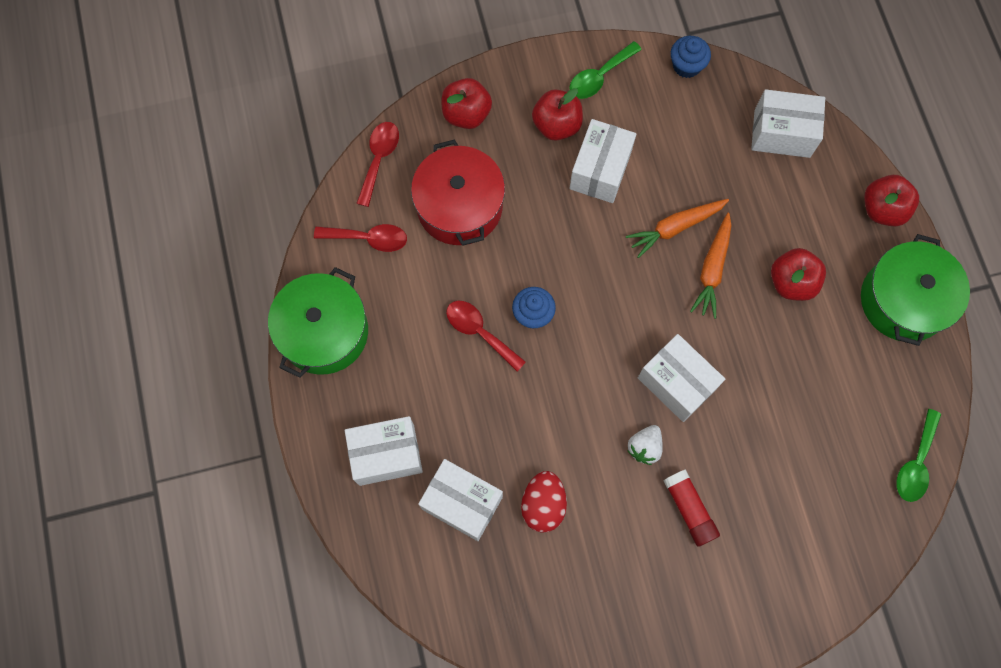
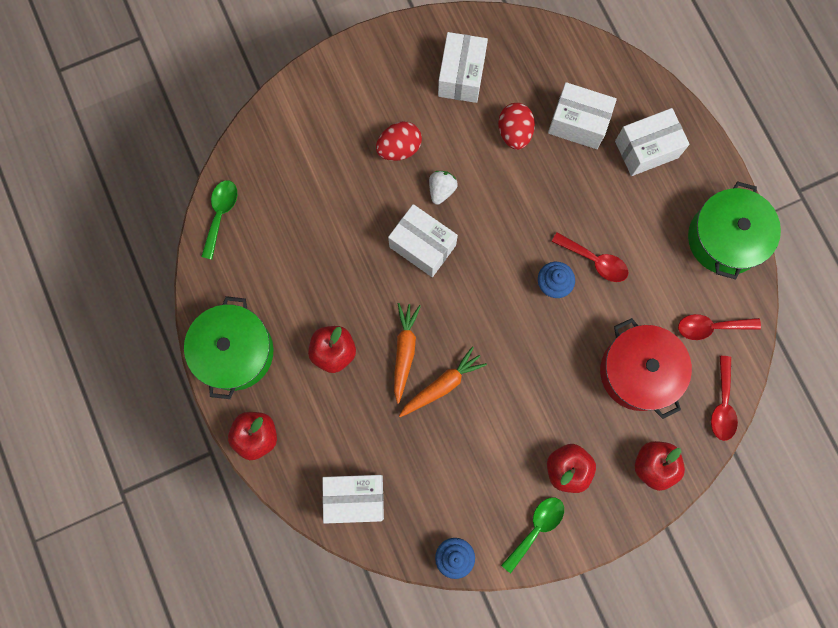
camera: 170 degrees right, 5 degrees up
(600, 170) = (518, 429): white box -> white box (461, 76)
(689, 509) = (399, 148): red glue stick -> red egg

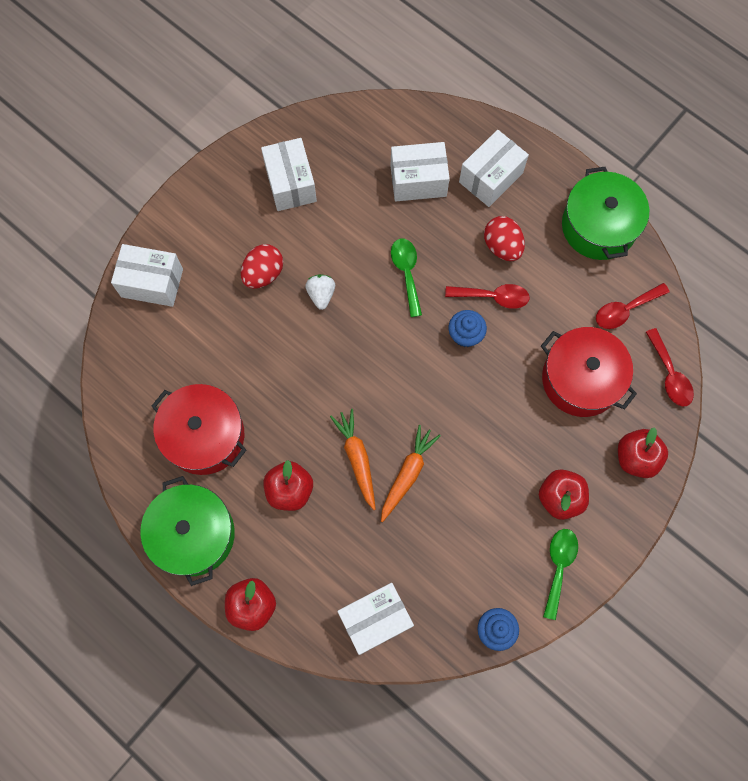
camera: 25 degrees left, 5 degrees down
(220, 214) = (119, 409): green spoon -> green spoon (406, 272)
(282, 270) = (204, 435): none -> red pot
(422, 246) = (328, 353): white box -> white box (152, 283)
(514, 133) = (364, 214): red egg -> red egg (502, 246)

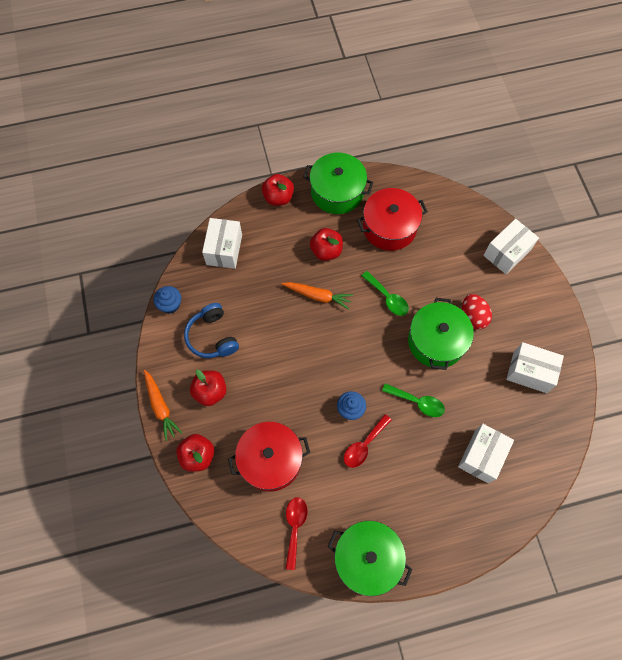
camera: 125 degrees right, 5 degrees down
(321, 294) = (436, 341): white strawberry -> green pot
(407, 474) = (289, 317): orange carrot -> orange carrot (160, 407)
(491, 177) = (453, 508): white box -> none
(496, 545) = (212, 336): none -> blue headphones
(502, 246) = (396, 478): red egg -> none
(558, 566) = (174, 362): green spoon -> green spoon (387, 298)
(669, 375) = (231, 521): red spoon -> none

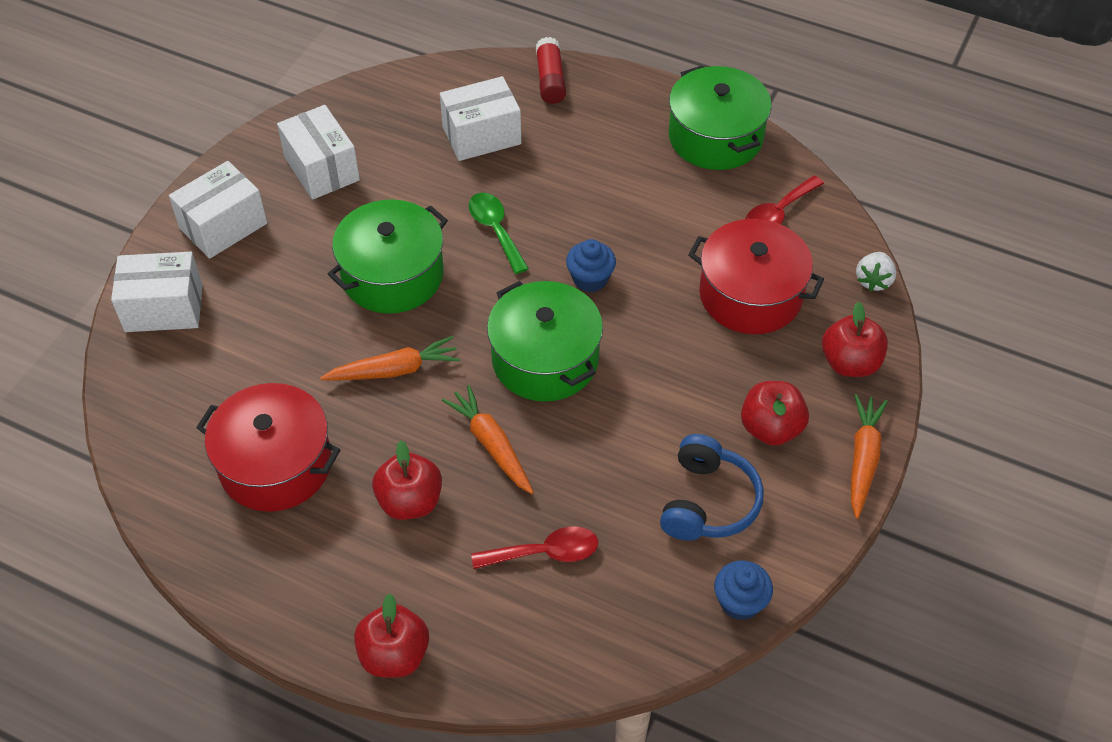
camera: 140 degrees left, 15 degrees down
(217, 518) = (873, 280): none -> white strawberry
(224, 249) = (572, 630): white box -> white box (223, 226)
(337, 192) = (288, 586): green pot -> green pot (545, 359)
(364, 445) = (612, 233): red spoon -> red spoon (545, 552)
(387, 298) = (394, 370): green spoon -> orange carrot
(473, 317) = (311, 268): red egg -> none
(488, 528) = (550, 80): none -> red glue stick

